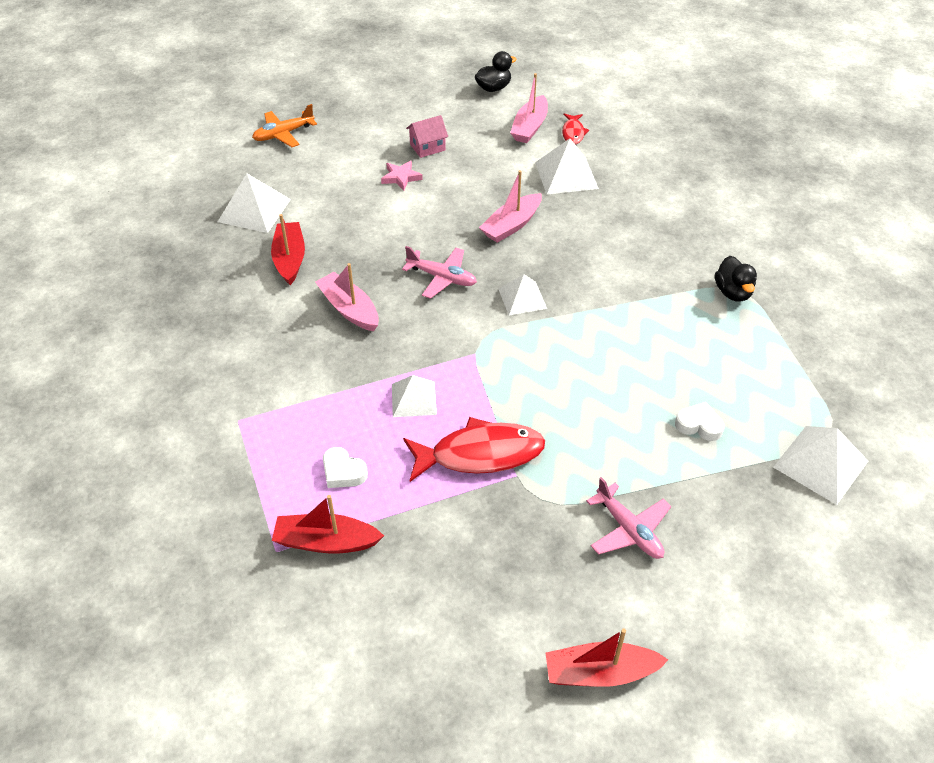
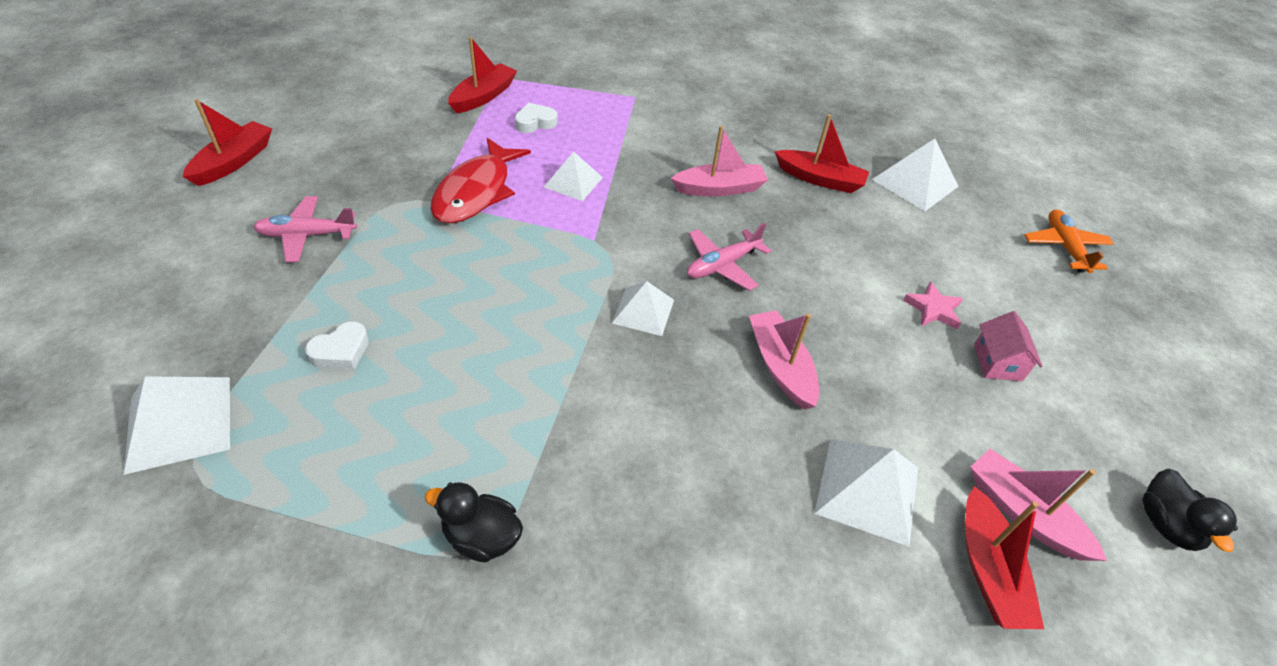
camera: 115 degrees right, 0 degrees up
(573, 133) = (988, 570): red fish -> red boat

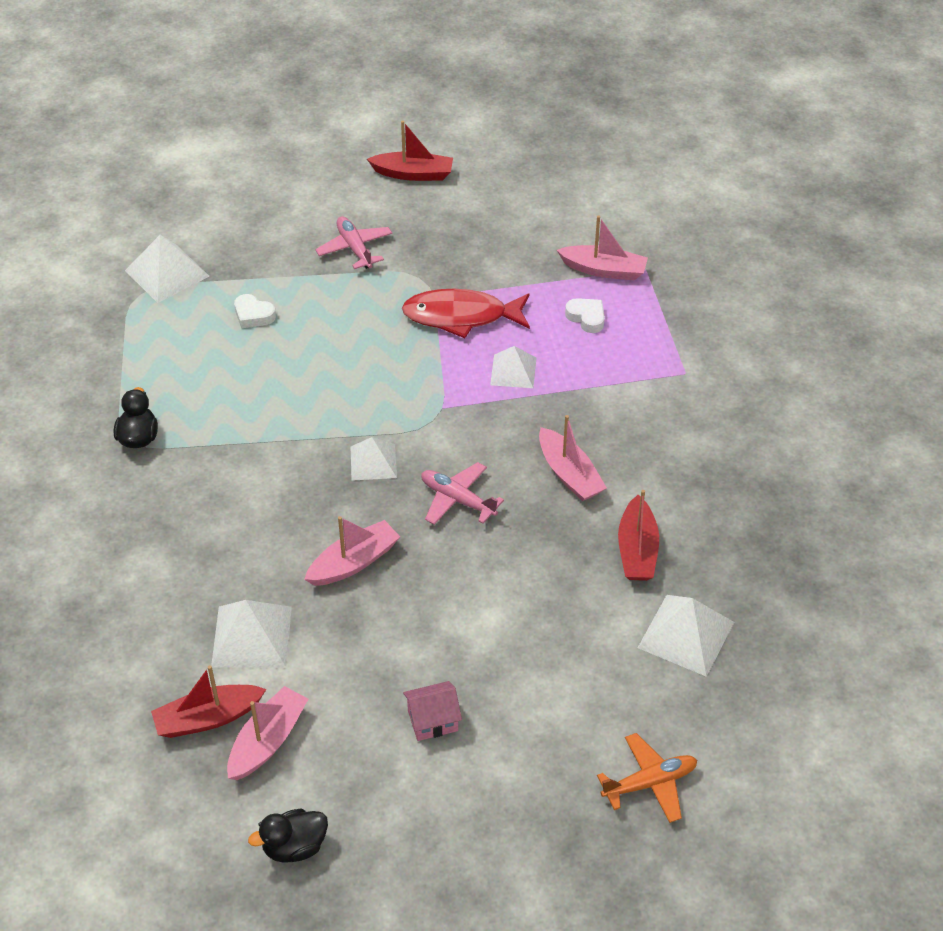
camera: 75 degrees right, 0 degrees up
(483, 96) = (604, 270): red boat -> pink boat
(933, 309) = (481, 665): pink star -> none

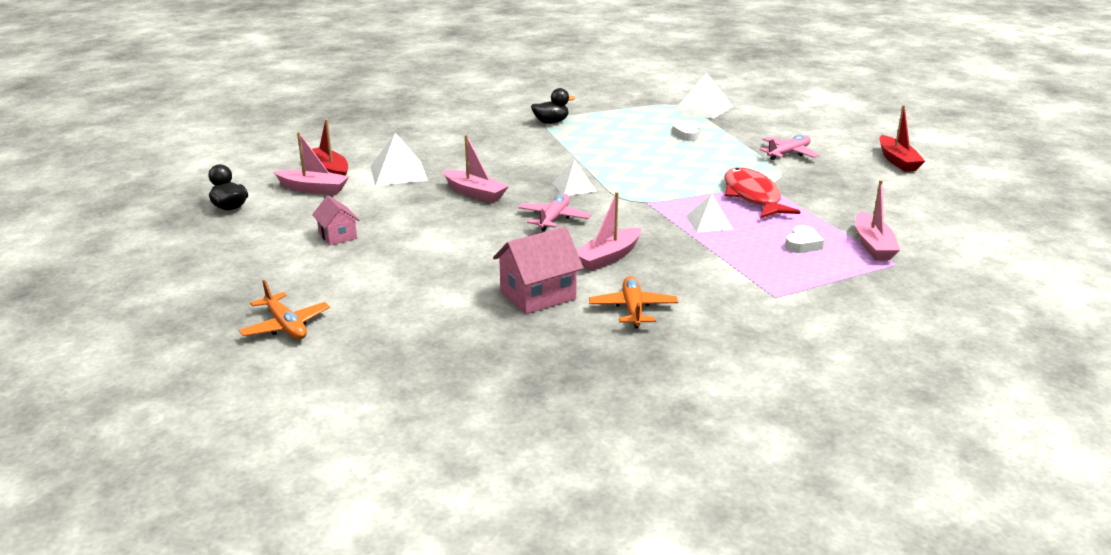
camera: 75 degrees right, 20 degrees down
(637, 550) = (538, 295): red boat -> pink house
(684, 482) = (633, 309): none -> orange plane
(686, 634) = (450, 327): white pyramid -> none

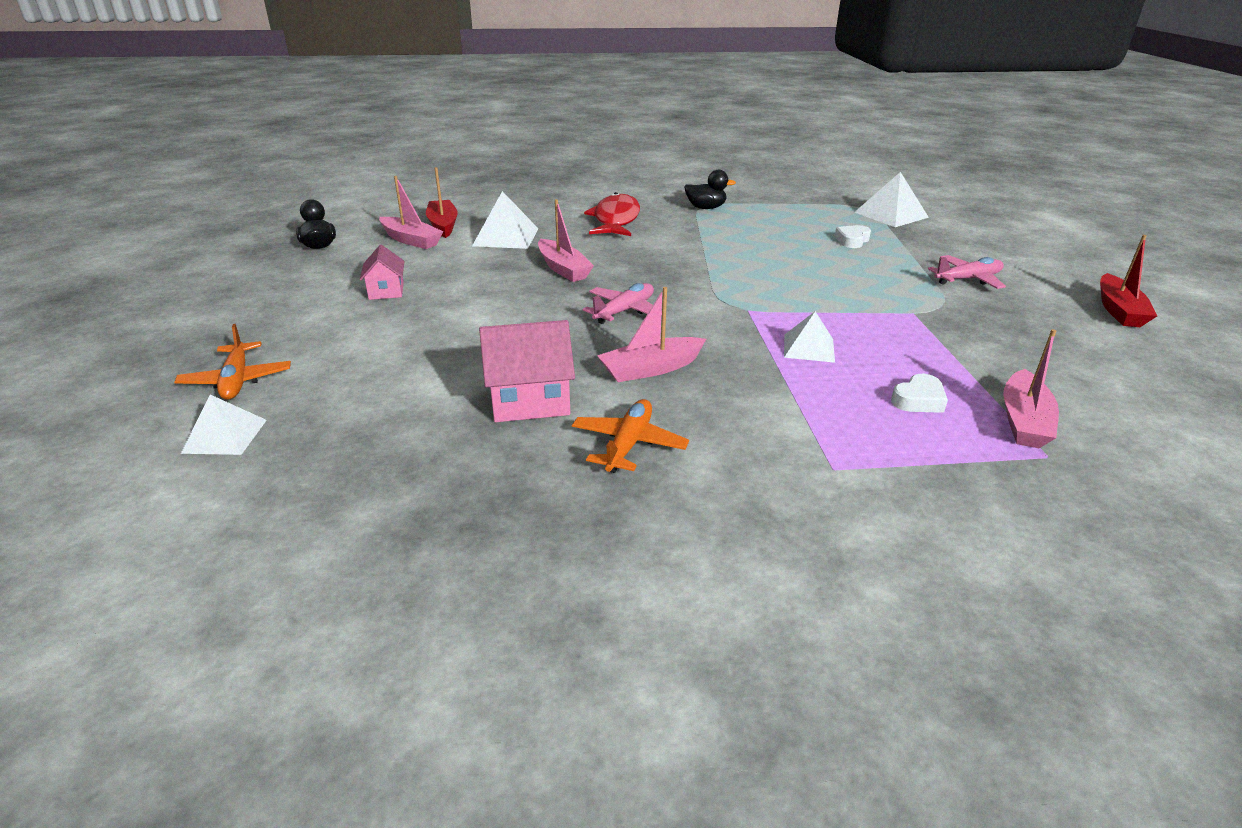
camera: 20 degrees right, 5 degrees up
(574, 187) = (676, 279): white pyramid -> white pyramid (225, 436)
(753, 196) = (888, 325): red fish -> red fish (616, 220)

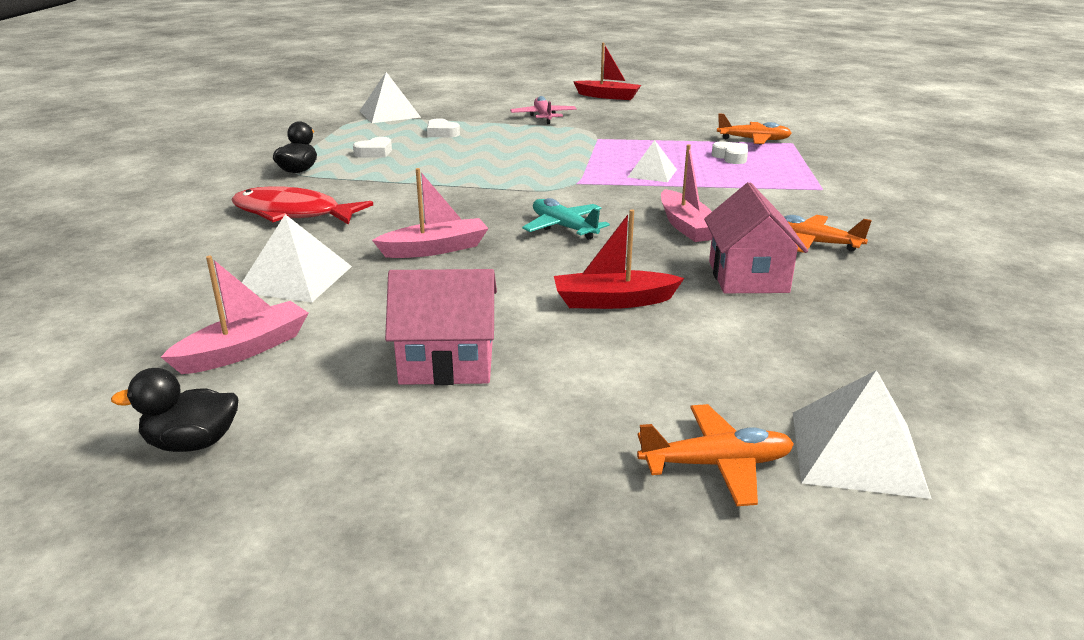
camera: 80 degrees left, 5 degrees down
(225, 436) = (856, 452): white pyramid -> white pyramid, size x1.51
(386, 291) = (447, 363): pink house -> pink house, size x1.62
(443, 225) = (197, 324): red boat -> red boat (613, 301)
(624, 311) = (564, 227): pink plane -> turquoise plane
(770, 224) = (374, 152): none -> white heart
(1023, 421) = (753, 140): pink boat -> orange plane

